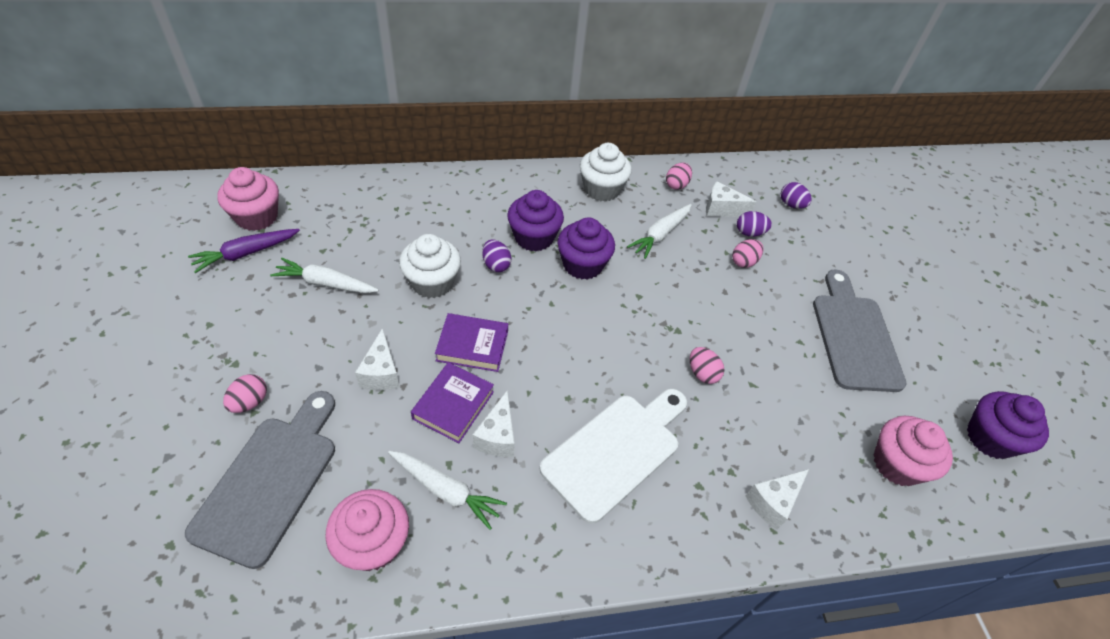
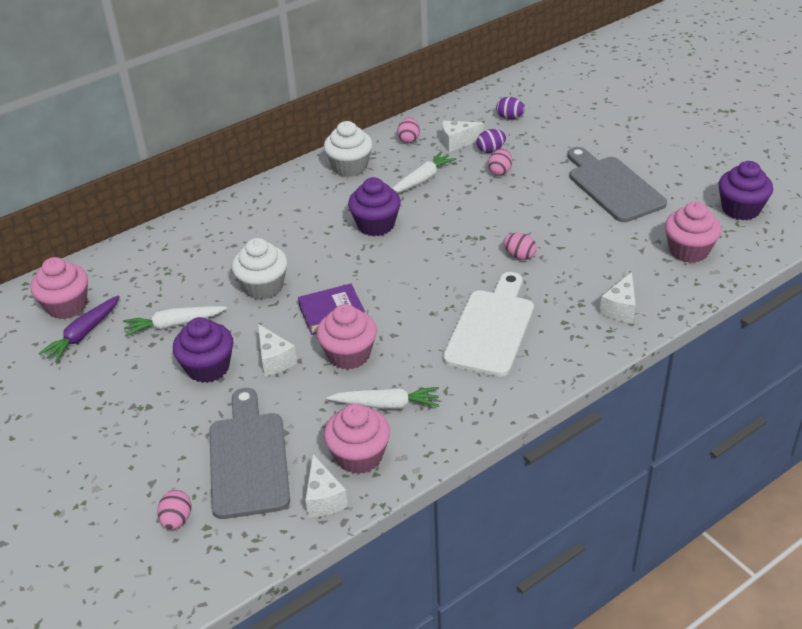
camera: 20 degrees left, 10 degrees down
(250, 402) = (185, 423): pink egg -> pink egg (177, 520)
(453, 405) = (349, 355): purple book -> pink cupcake
(496, 265) = (305, 254): purple egg -> none
(497, 436) = (398, 358): white cheese -> white cheese (324, 498)
(534, 237) = (321, 223): purple cupcake -> purple cupcake (208, 368)
(660, 235) = (422, 180): white carrot -> white carrot turned 150 degrees counterclockwise

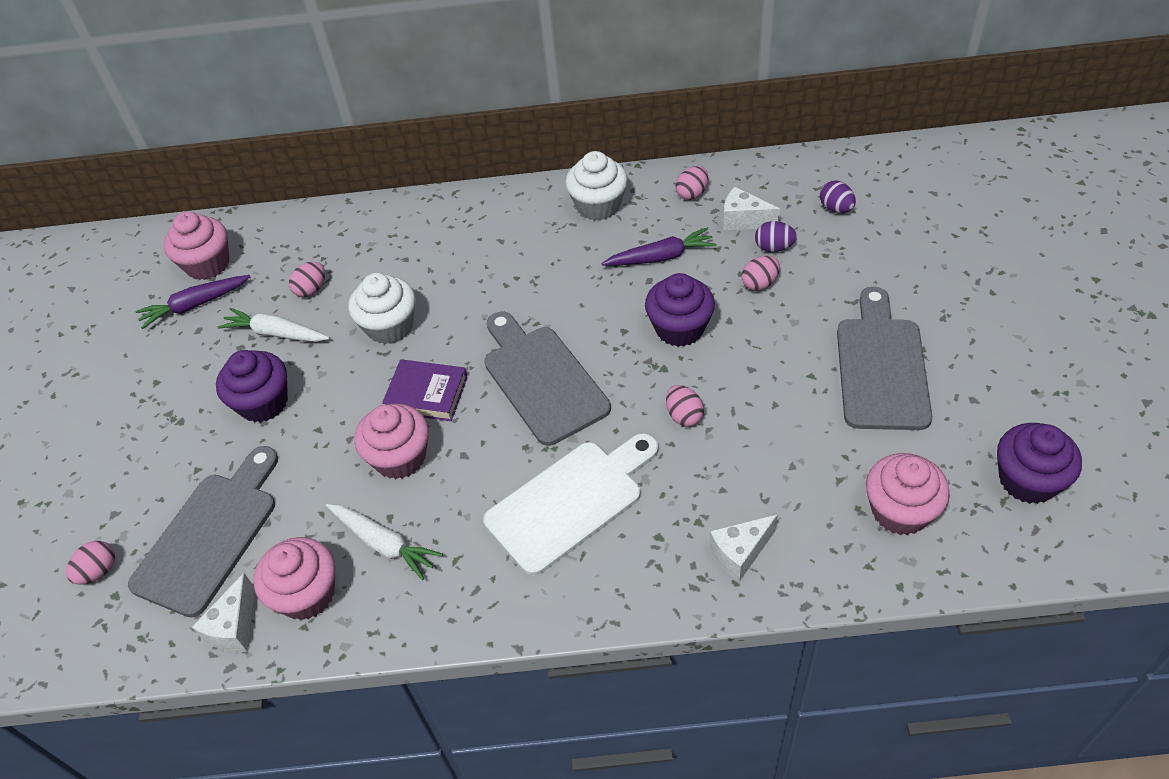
camera: 35 degrees right, 10 degrees up
(176, 289) = (311, 289): none -> pink egg
(274, 360) = (327, 426): white cheese -> none
(376, 225) = (562, 297): purple cupcake -> purple cupcake (679, 328)
(407, 273) = (542, 379): none -> grey cutting board
(422, 180) = (661, 257): white carrot -> purple carrot

